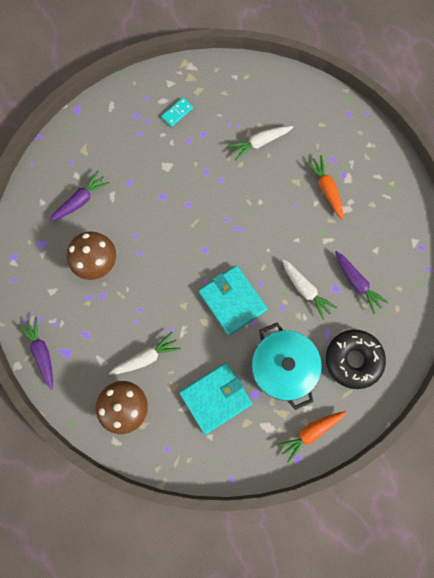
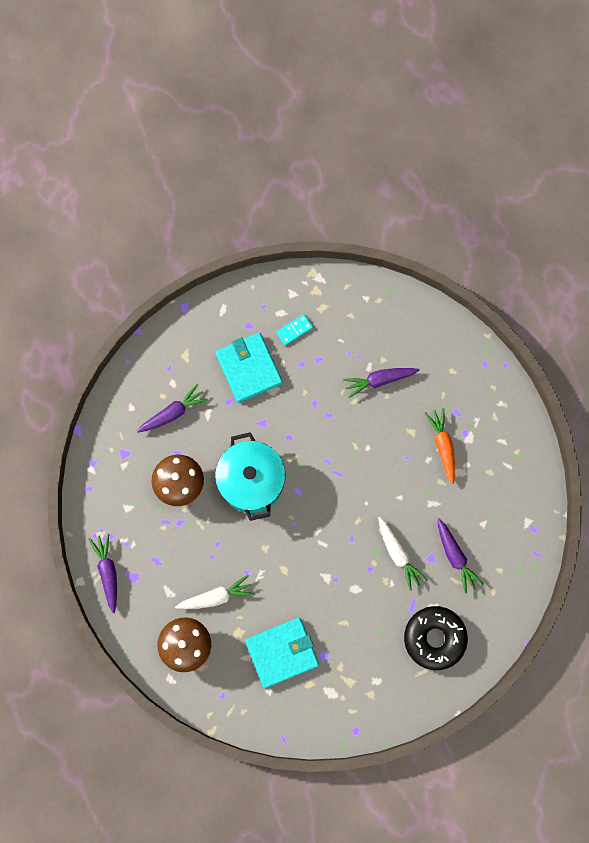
camera: 10 degrees right, 0 degrees up
(232, 301) = (318, 552): turquoise wallet -> turquoise wallet (249, 368)
(260, 142) = (379, 380): white carrot -> purple carrot
(282, 367) = (357, 633): turquoise pot -> turquoise pot (251, 481)
(310, 432) = (374, 706): orange carrot -> none

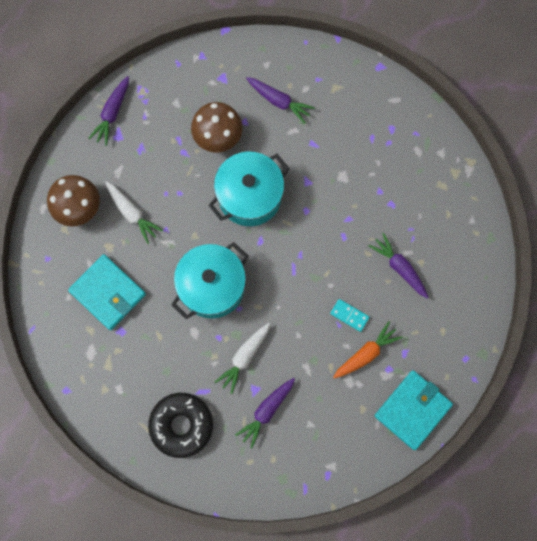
camera: 65 degrees right, 0 degrees up
(108, 572) = (112, 113): purple carrot -> purple carrot turned 150 degrees clockwise
(249, 368) = (352, 147): turquoise wallet -> turquoise wallet (412, 410)
(294, 330) = (408, 170): turquoise domino -> turquoise domino (349, 315)
(320, 554) = (212, 286): none -> turquoise pot

